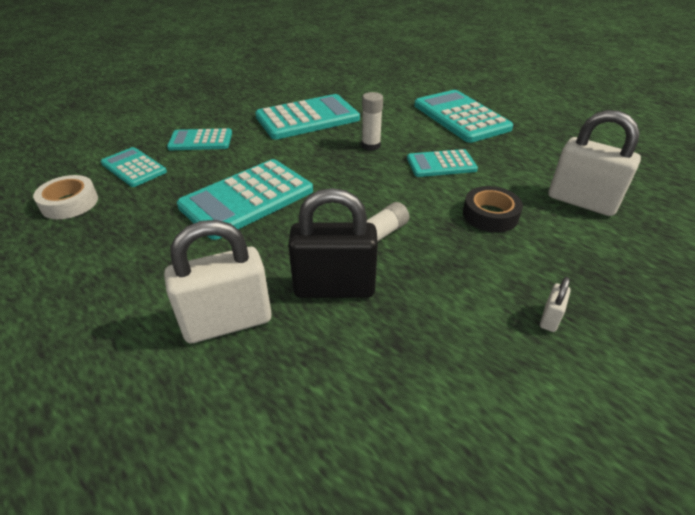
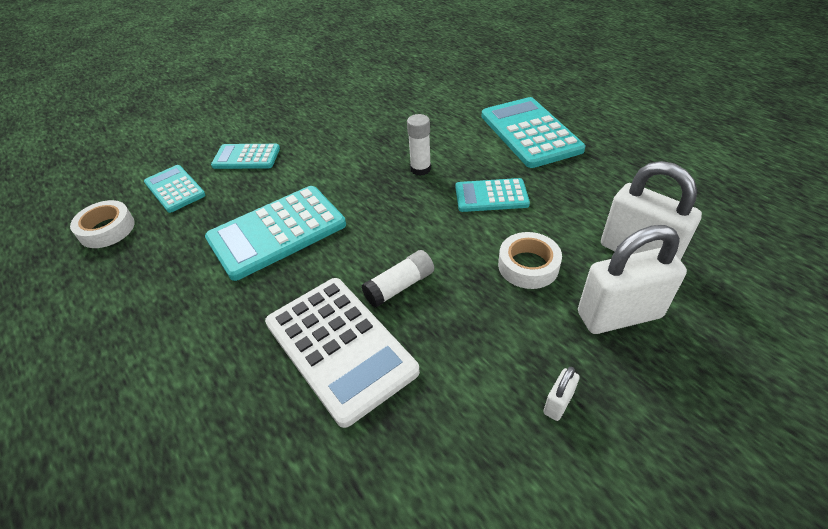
camera: 10 degrees right, 5 degrees up
(227, 322) = (226, 380): white padlock -> white padlock (619, 315)
(307, 118) = (362, 131): turquoise calculator -> none
(334, 287) = (339, 347): black padlock -> white calculator
(490, 215) = (528, 266): black tape -> white tape

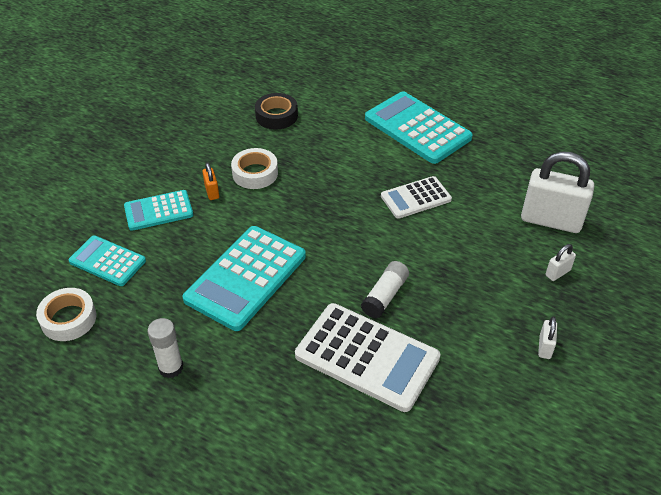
camera: 25 degrees left, 0 degrees up
(301, 151) = (212, 192): none -> orange padlock
(400, 100) = (276, 116): none -> black tape
(420, 169) = (340, 186): white glue stick -> white glue stick (171, 368)
(491, 196) = (416, 198): turquoise calculator -> white calculator
(528, 266) = (476, 252): white tape -> white tape (255, 173)
(619, 315) = (557, 273): white padlock -> white padlock, size x0.43

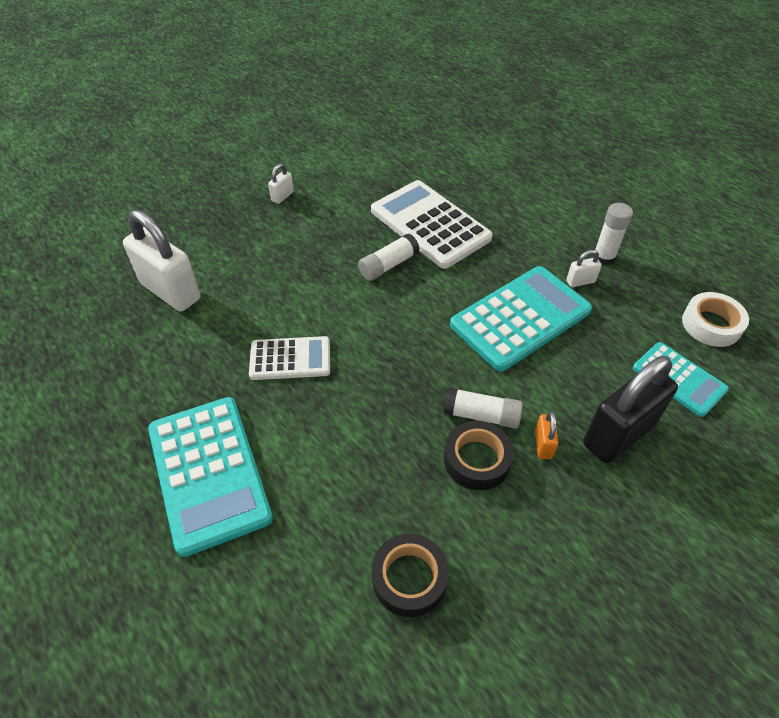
camera: 160 degrees left, 5 degrees up
(158, 211) = (618, 434): turquoise calculator -> black padlock
(255, 173) = (477, 459): white tape -> black tape
(259, 198) = (481, 415): none -> white glue stick
(557, 273) = (216, 243): white padlock -> white padlock (580, 281)

